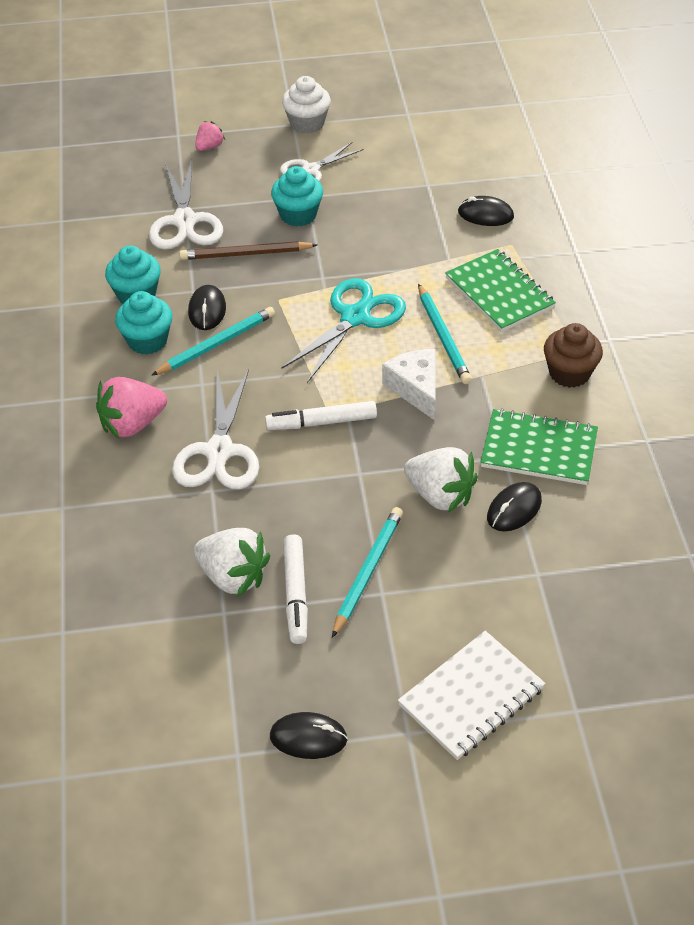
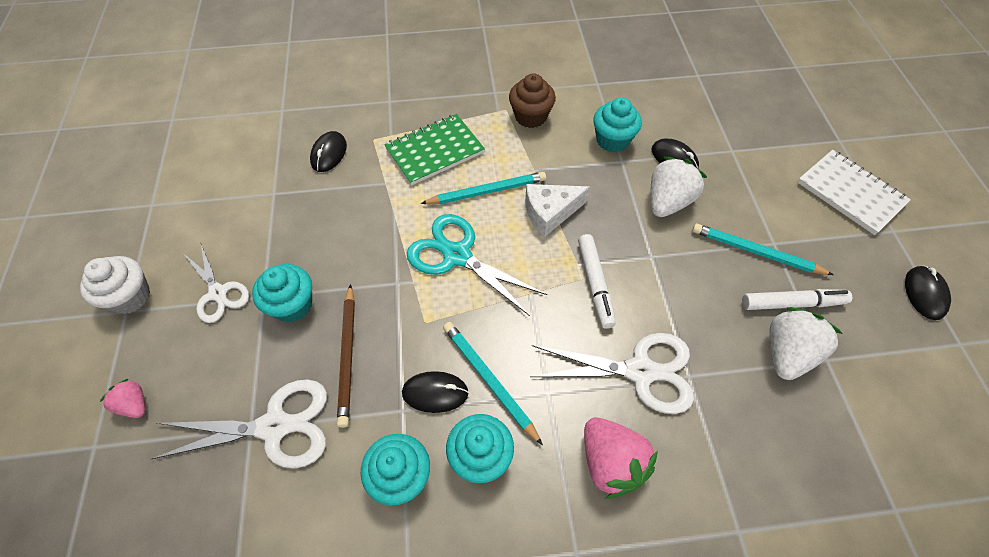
camera: 90 degrees left, 10 degrees up
(539, 449) = (612, 140): green notebook -> turquoise cupcake

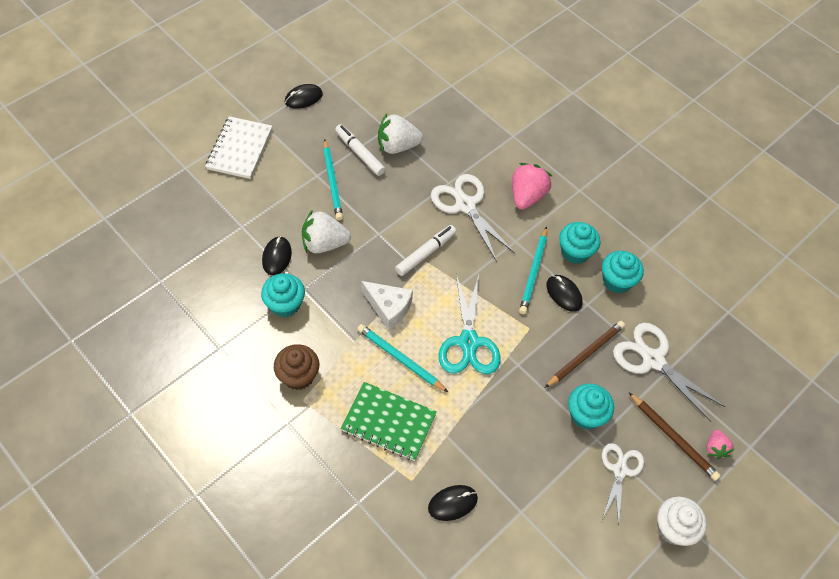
camera: 130 degrees left, 0 degrees up
(188, 370) = (673, 438): none -> brown pencil

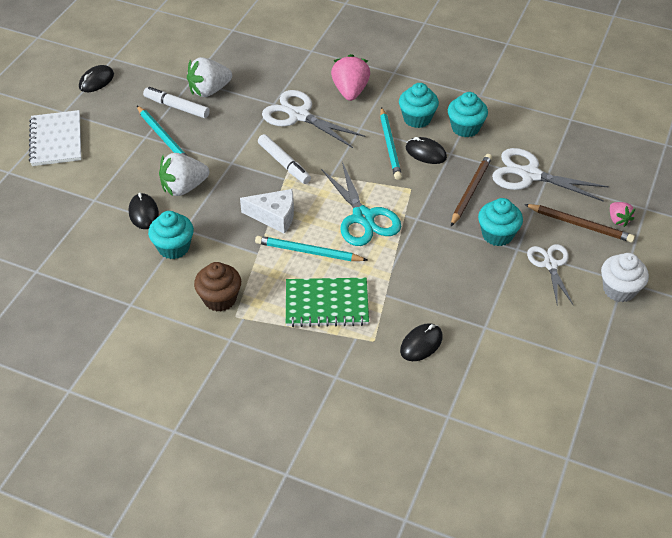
camera: 20 degrees left, 10 degrees down
(425, 253) = (284, 163): white marker -> white marker turned 120 degrees clockwise

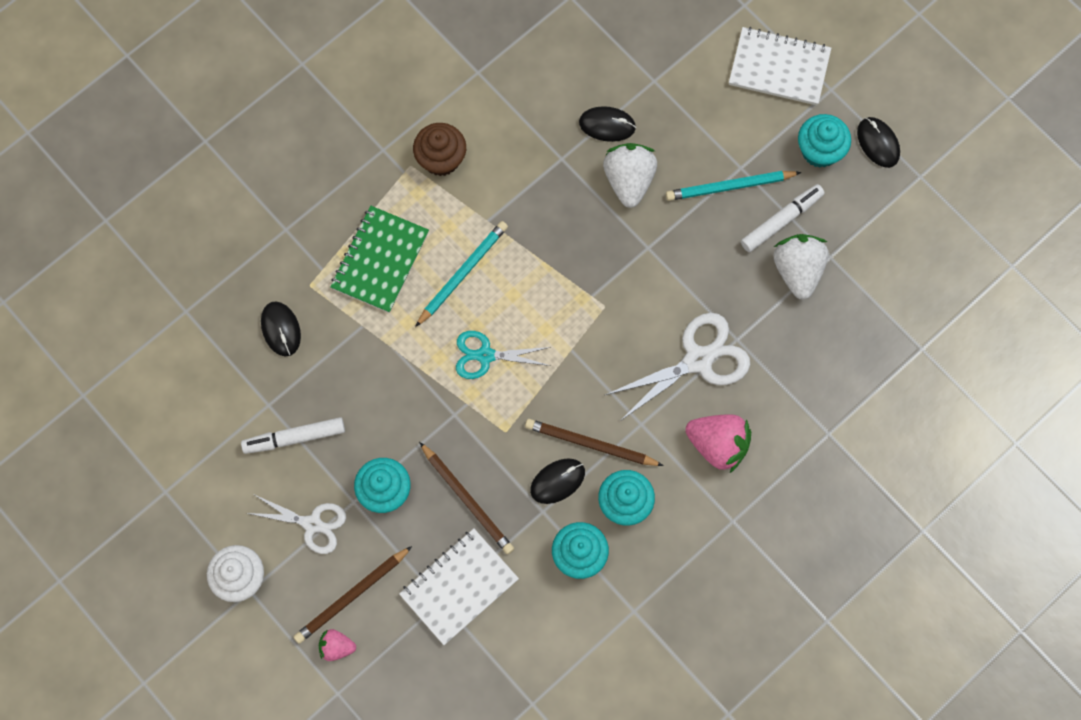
camera: 115 degrees right, 25 degrees up
(174, 247) = (538, 139): turquoise cupcake -> turquoise cupcake (819, 150)
(274, 216) = (534, 259): white cheese -> none
(284, 163) = (617, 306): white marker -> white marker (294, 438)
(363, 217) = (485, 355): turquoise scissors -> turquoise scissors, size x0.65
(390, 145) = (591, 444): turquoise pencil -> brown pencil
(530, 175) = (459, 587): white scissors -> white notebook

